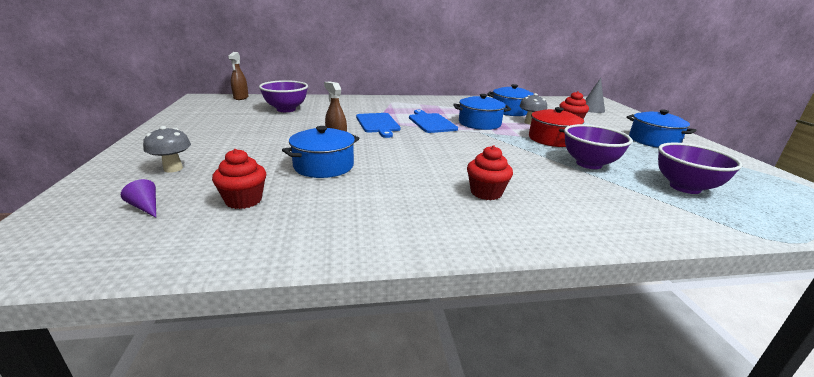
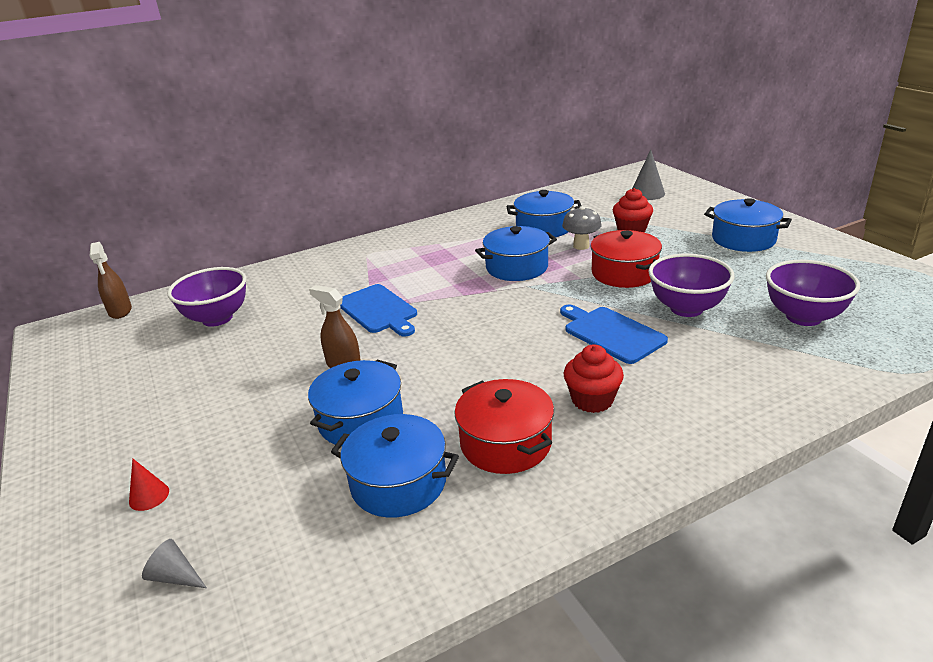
camera: 15 degrees left, 5 degrees up
(146, 207) = (175, 576): purple cone -> grey cone
(173, 168) = (149, 496): grey mushroom -> red cone
(244, 200) = (300, 518): red cupcake -> none
(319, 200) = (398, 483): none -> blue pot
(407, 199) = (505, 443): none -> red pot
(431, 122) = (451, 285): blue cutting board -> blue cutting board (611, 333)

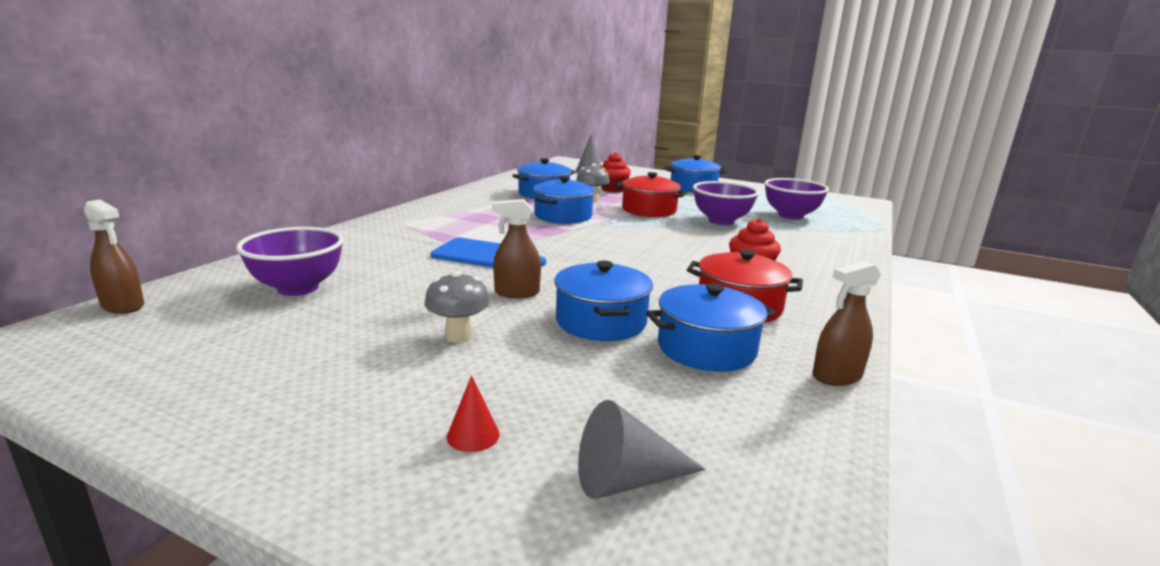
camera: 40 degrees left, 10 degrees down
(175, 576) = (627, 480): grey cone -> grey cone, size x1.63
(248, 400) = (458, 336): none -> grey mushroom
(460, 563) = (837, 376): none -> brown spray bottle
(611, 333) = (698, 239): blue cutting board -> none

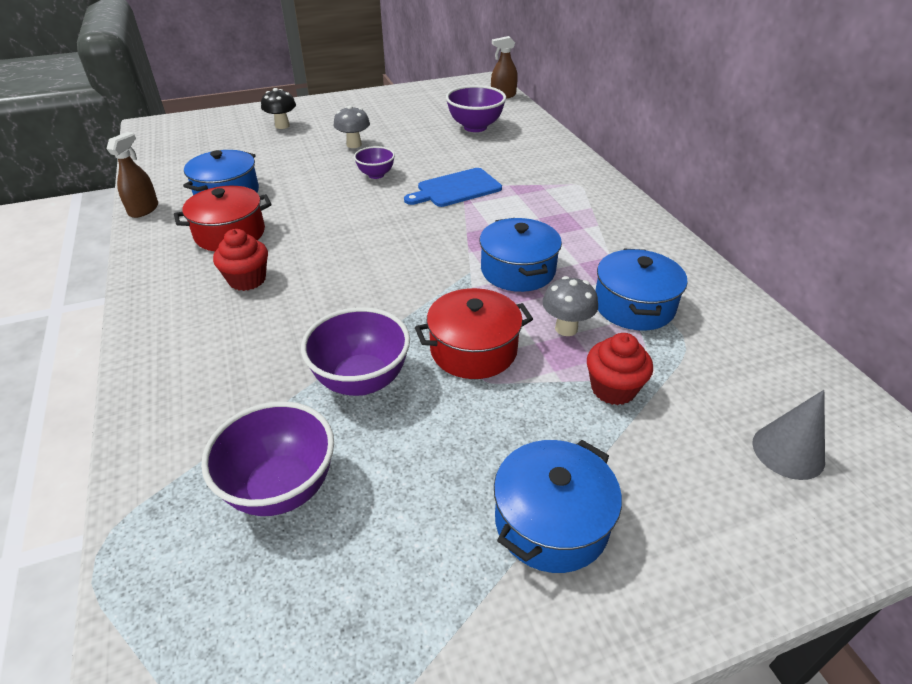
camera: 135 degrees right, 20 degrees up
(473, 435) = (282, 126): red cone -> black mushroom
(516, 293) = (376, 175): brown spray bottle -> purple bowl
(601, 321) = (302, 181): blue pot -> none
(627, 480) = (215, 137): grey cone -> none

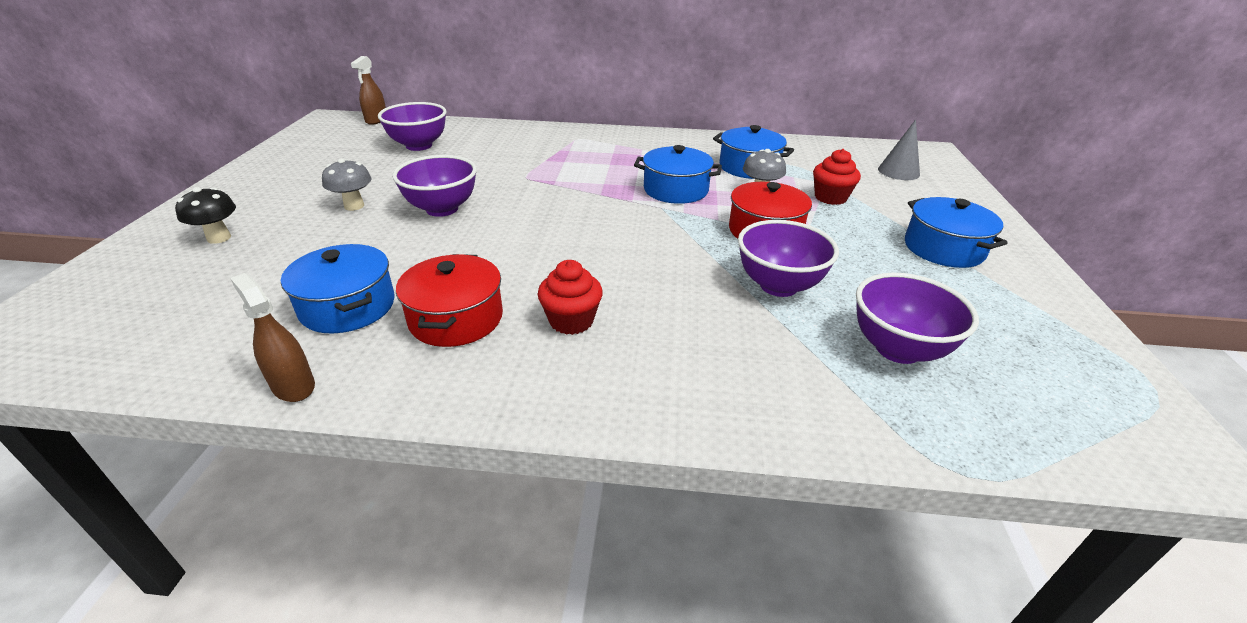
camera: 65 degrees left, 5 degrees down
(376, 175) = (442, 209): purple bowl -> purple bowl, size x1.67
(456, 189) = (523, 181): blue cutting board -> none

